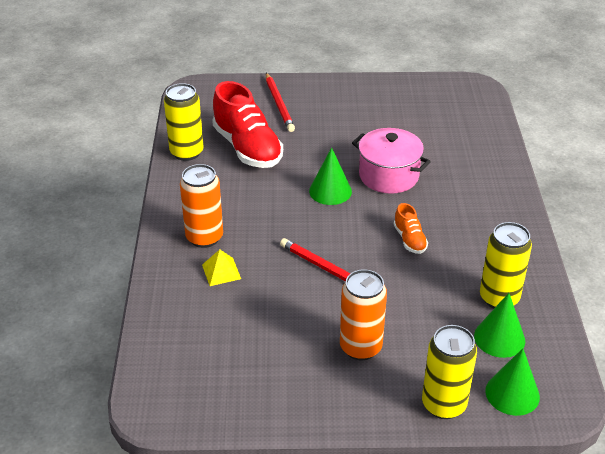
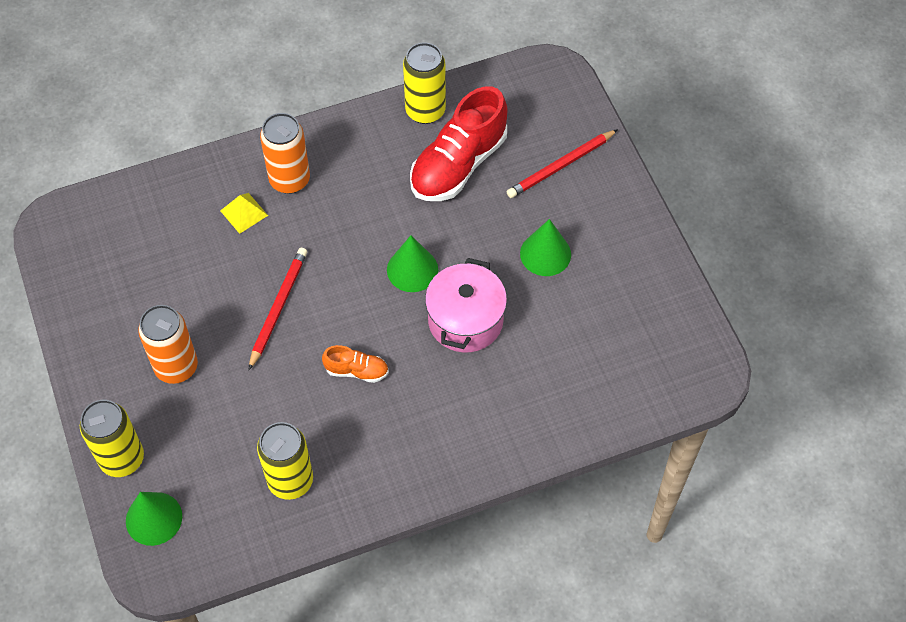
camera: 70 degrees right, 20 degrees up
(409, 239) = (356, 371): orange shoe -> orange shoe turned 135 degrees counterclockwise
(499, 338) = (229, 492): green cone -> green cone (545, 254)

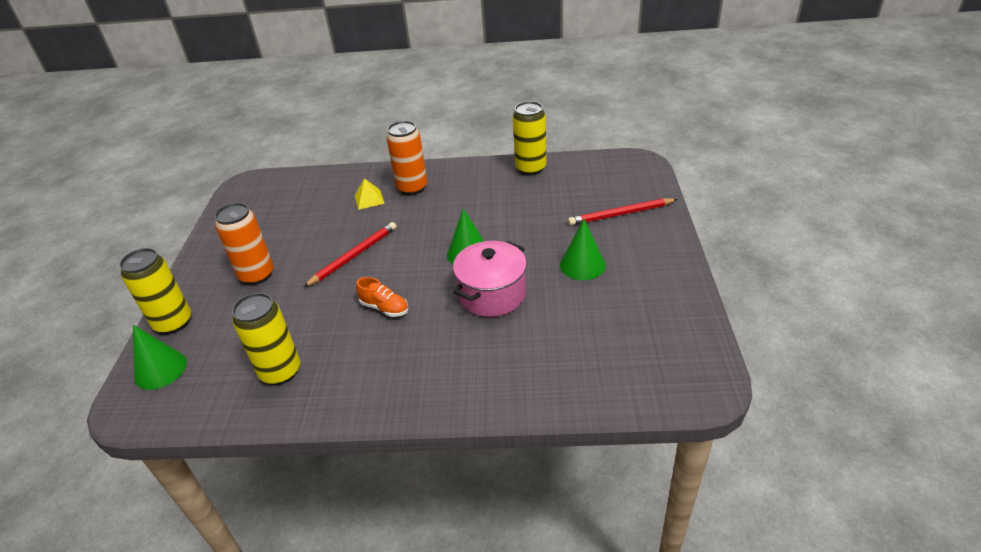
camera: 25 degrees right, 20 degrees down
(458, 164) = (539, 200): red shoe -> none

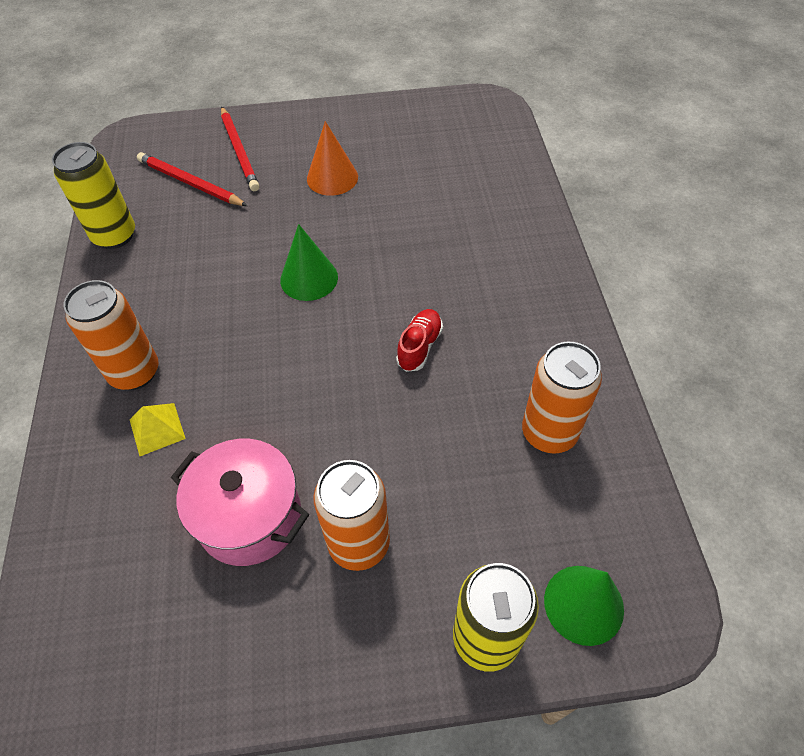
camera: 100 degrees left, 15 degrees up
(280, 371) = (549, 433): yellow can -> orange can
(353, 256) = (310, 411): red pencil -> red pencil (190, 183)
(384, 308) = (419, 347): orange shoe -> red shoe
(492, 294) = (386, 246): pink pot -> pink pot (250, 516)
(582, 265) = (332, 178): green cone -> orange cone

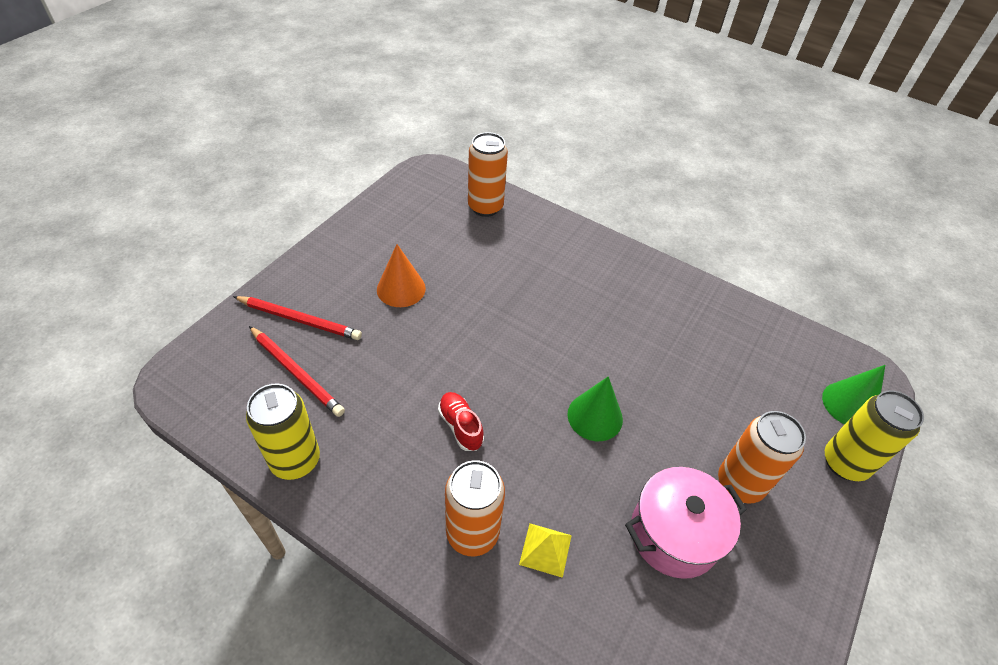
camera: 55 degrees left, 5 degrees down
(190, 183) = (296, 372): red pencil -> red pencil turned 120 degrees counterclockwise
(309, 278) = (488, 366): green cone -> green cone (595, 416)
(419, 347) = (609, 350): red shoe -> red shoe (460, 426)
(549, 433) = (727, 338): orange can -> orange can (485, 207)

